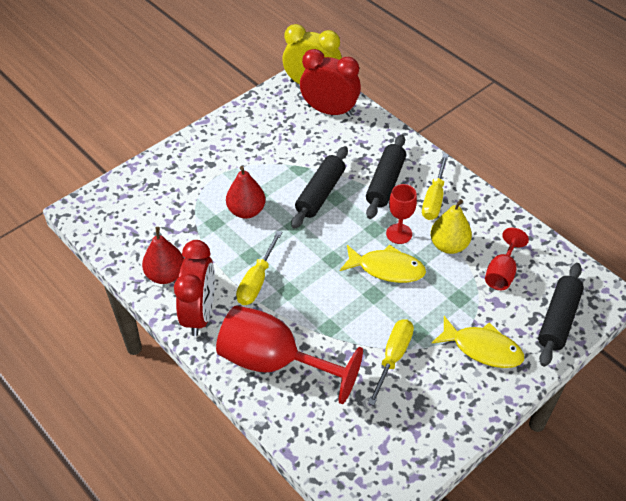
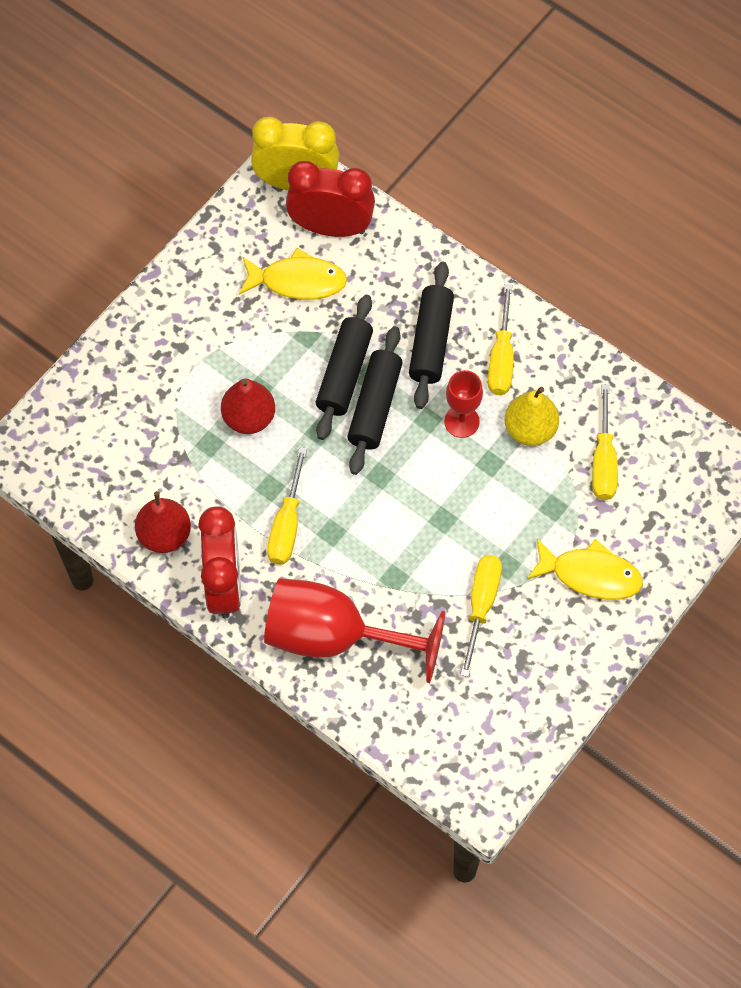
camera: 10 degrees left, 15 degrees up
(387, 269) = (454, 478): yellow fish -> yellow fish (298, 281)
(501, 273) = (603, 461): red goblet -> yellow screwdriver
(558, 319) = (681, 518): black rolling pin -> black rolling pin (375, 406)

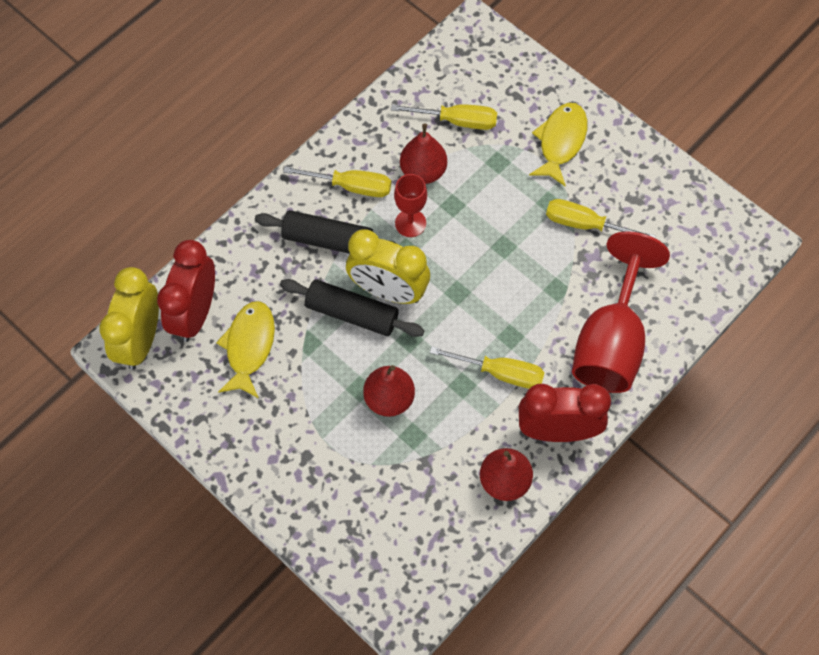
camera: 85 degrees left, 0 degrees up
(375, 406) = (388, 291): black rolling pin -> yellow clock
(530, 429) = (423, 171): yellow pear -> red pear

